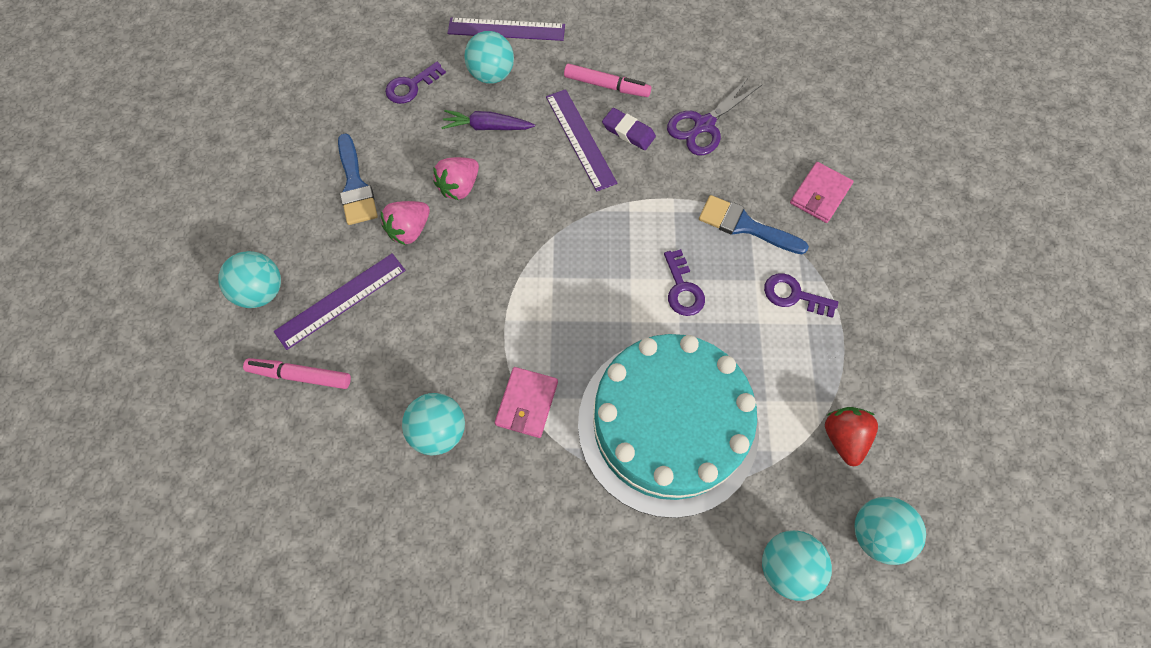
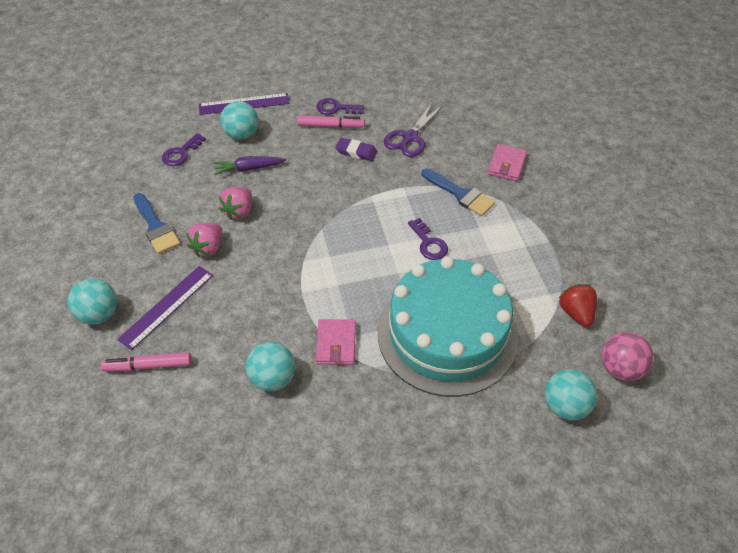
camera: 15 degrees left, 15 degrees down
(580, 139) = (322, 163): purple ruler -> none
(745, 225) = (460, 194): blue brush -> blue brush turned 150 degrees counterclockwise
(793, 295) = (510, 231): purple key -> purple key (336, 108)
(876, 533) = (620, 368): turquoise ball -> pink ball

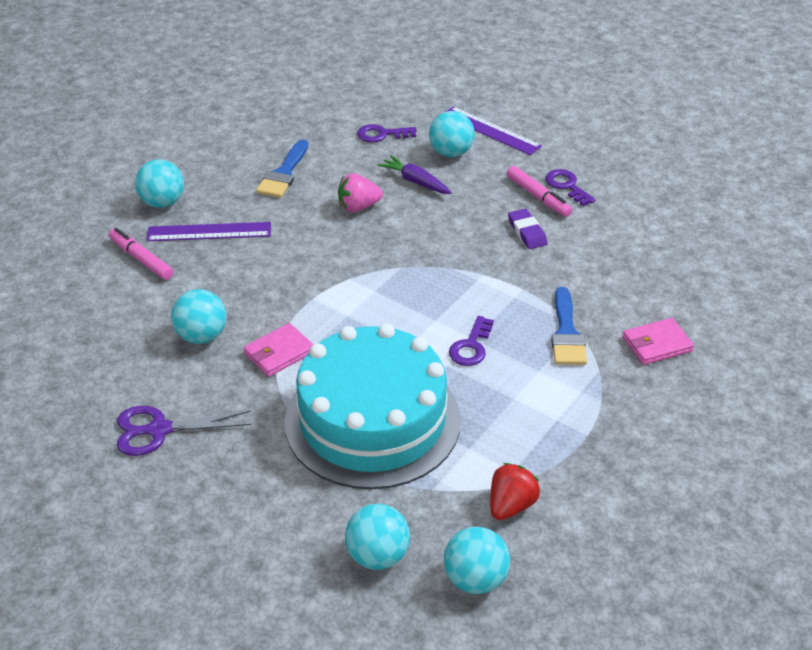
camera: 50 degrees right, 10 degrees down
(208, 248) = (296, 215): pink strawberry -> none
(410, 137) = (597, 255): purple scissors -> purple scissors (159, 430)
(620, 368) = (475, 579): pink ball -> turquoise ball

